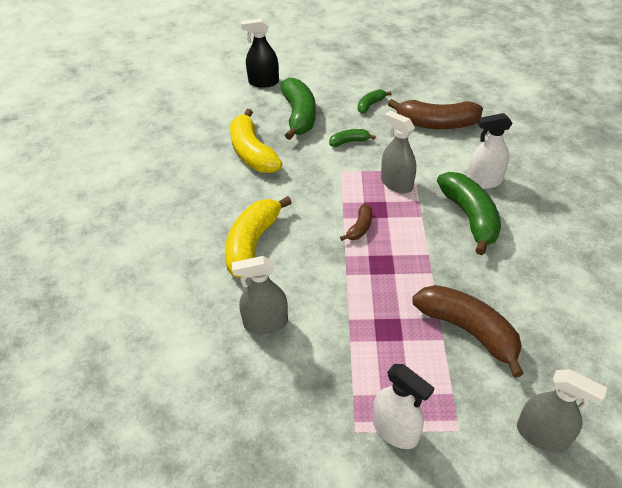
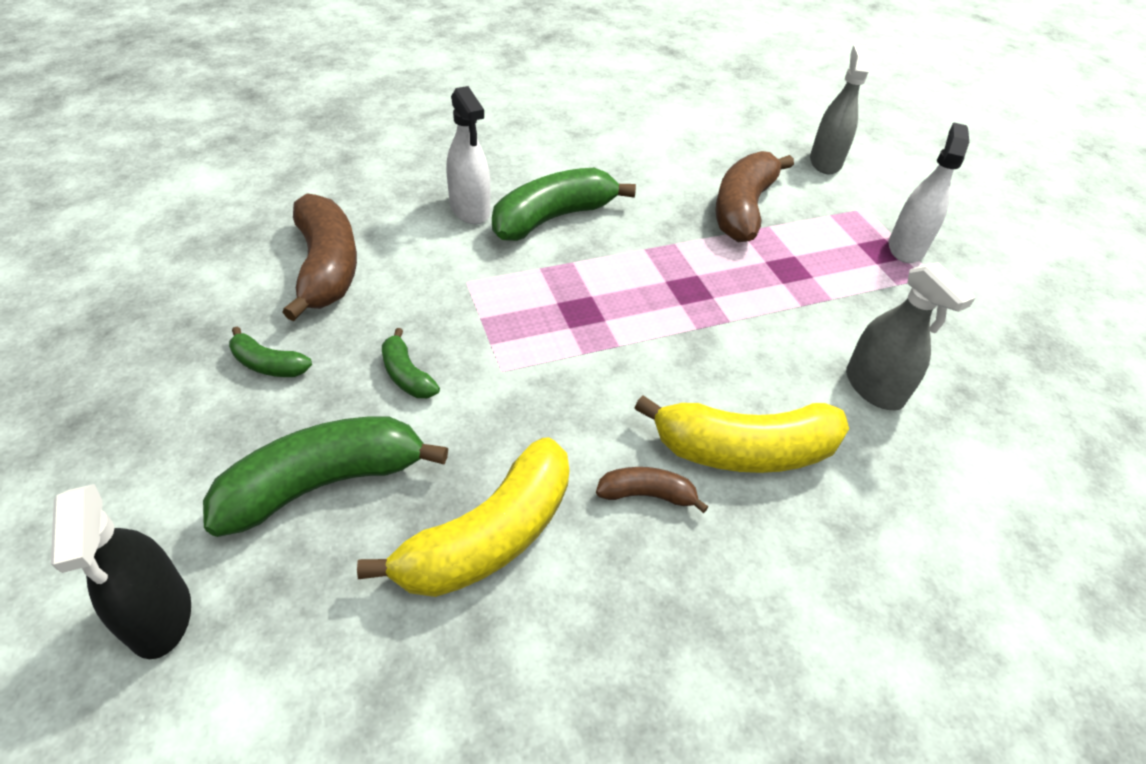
camera: 115 degrees left, 0 degrees up
(360, 227) = (630, 322): brown banana -> brown banana (647, 495)
(396, 184) = (509, 296): grey spray bottle -> none

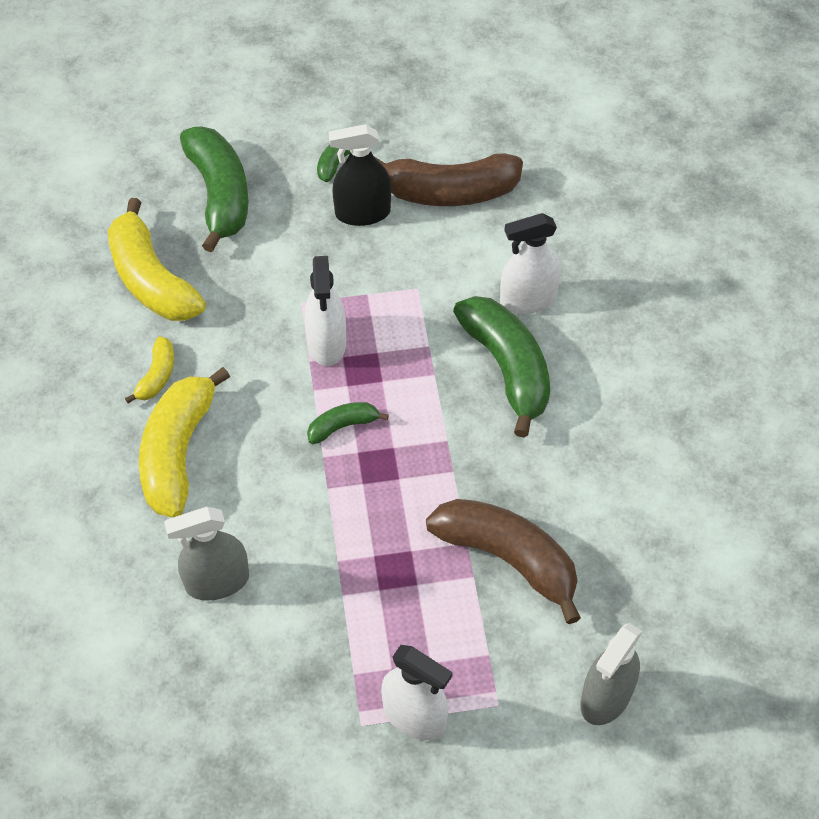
camera: 105 degrees right, 10 degrees up
(160, 616) = (148, 127): black spray bottle -> black spray bottle (362, 213)
(407, 375) = (309, 242): green banana -> green banana (343, 426)
(555, 341) = (327, 343): none -> white spray bottle
(647, 495) = (157, 376): brown banana -> yellow banana
(825, 162) = (606, 697): grey spray bottle -> grey spray bottle turned 105 degrees clockwise

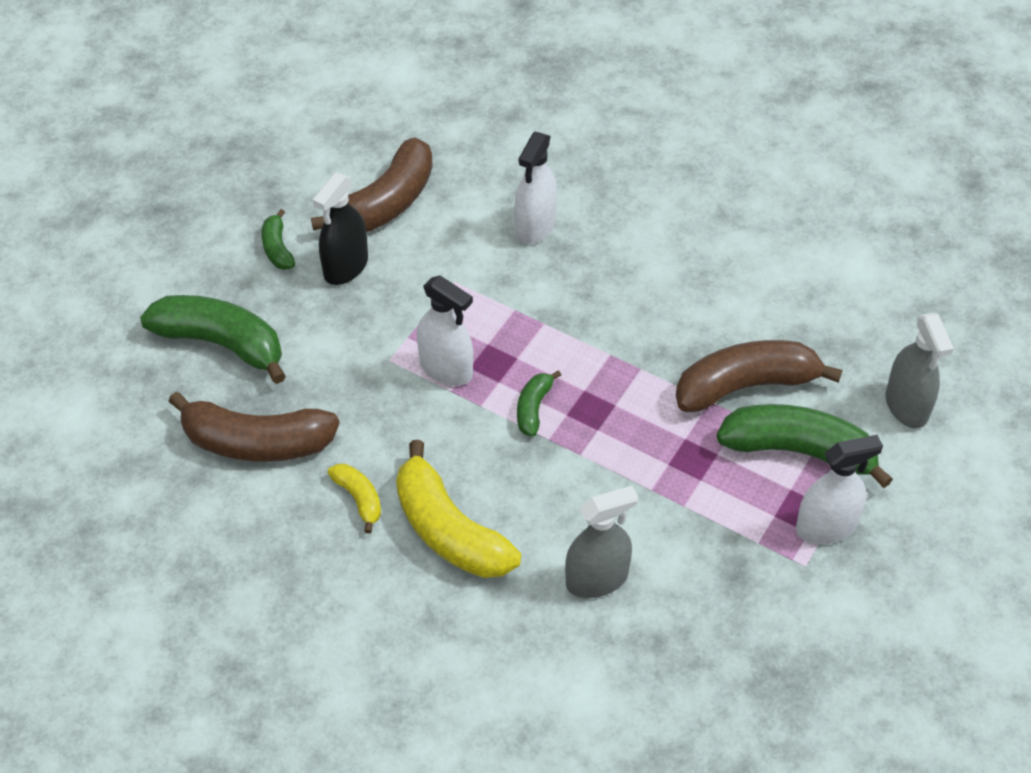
camera: 50 degrees left, 5 degrees down
(152, 279) = (257, 442): yellow banana -> brown banana
(217, 581) = (597, 579): grey spray bottle -> grey spray bottle turned 135 degrees counterclockwise
(507, 368) = (583, 278): green banana -> green banana (799, 451)

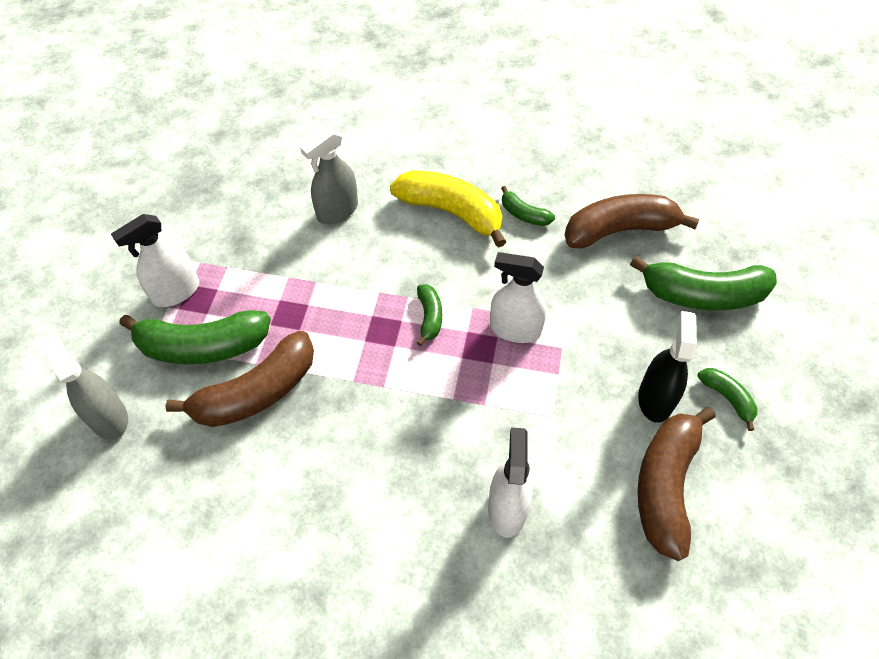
camera: 160 degrees right, 5 degrees up
(359, 499) = (524, 214): yellow banana -> green banana

